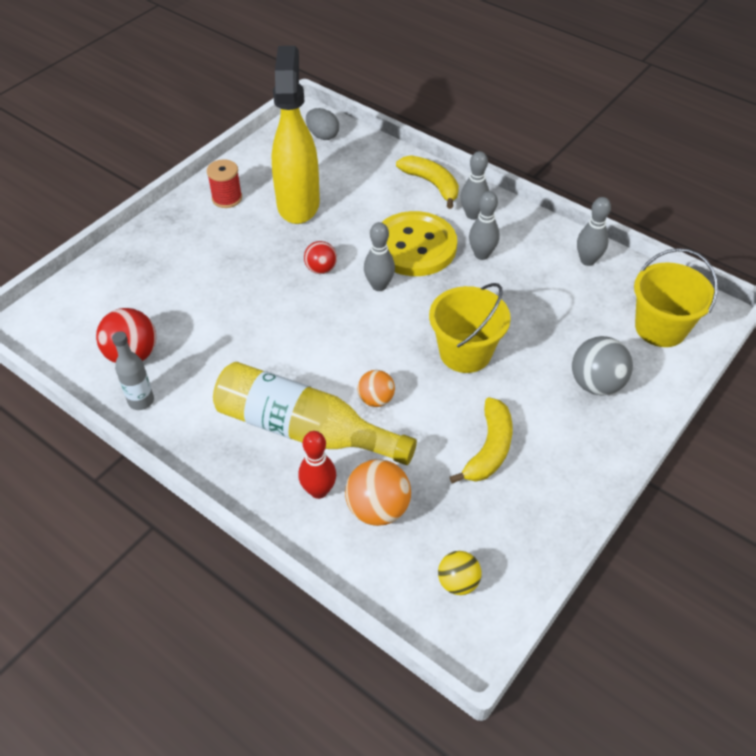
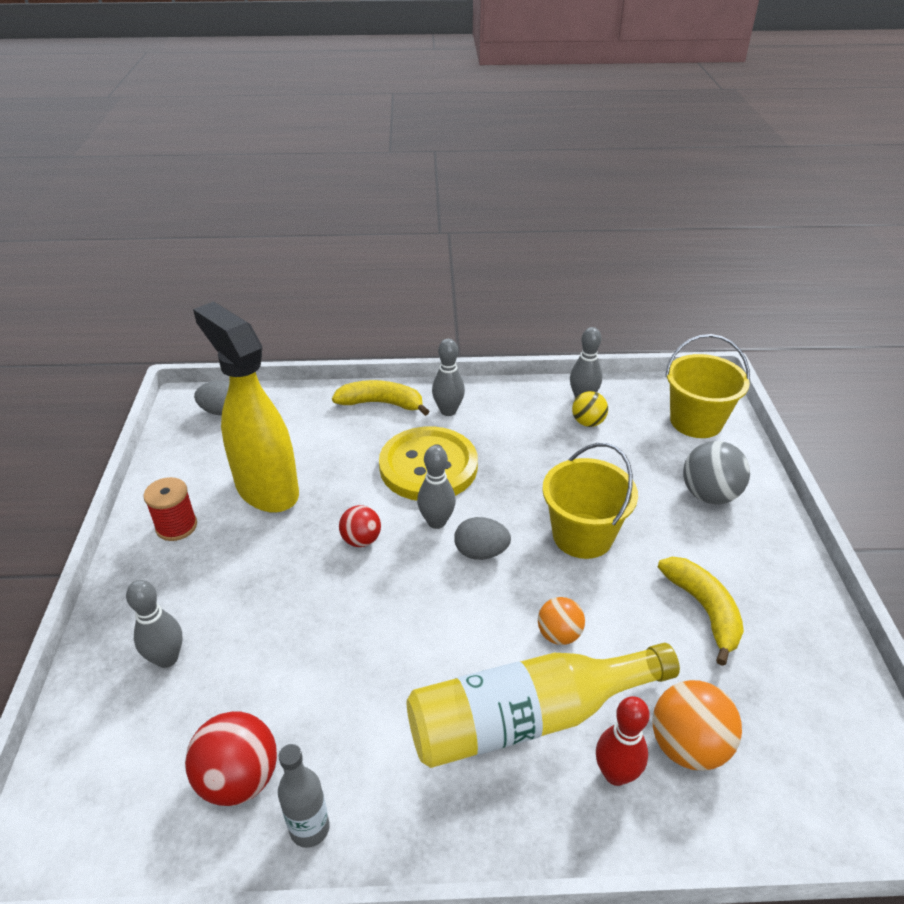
camera: 40 degrees left, 10 degrees down
(385, 321) = (481, 552): none -> grey egg
(458, 582) = (833, 761): yellow ball -> yellow ball (588, 422)
(481, 254) = (495, 441): grey bowling pin -> grey bowling pin (167, 658)

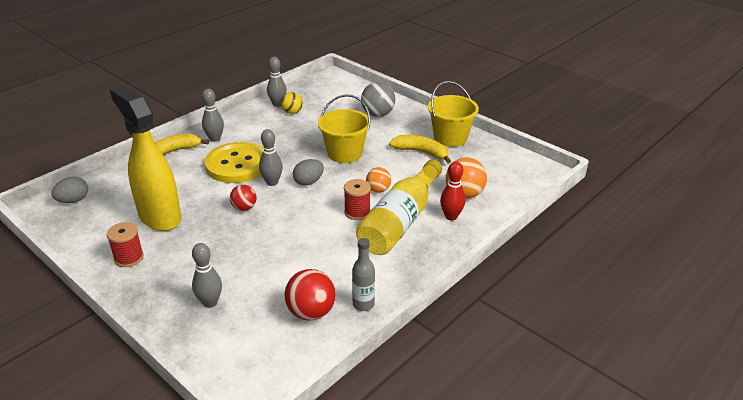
camera: 45 degrees left, 5 degrees down
(266, 489) = (159, 217): yellow spray bottle -> yellow spray bottle turned 45 degrees clockwise
(485, 652) = (357, 212): none -> red spool
(696, 421) = (340, 90): yellow bucket -> yellow bucket (450, 138)

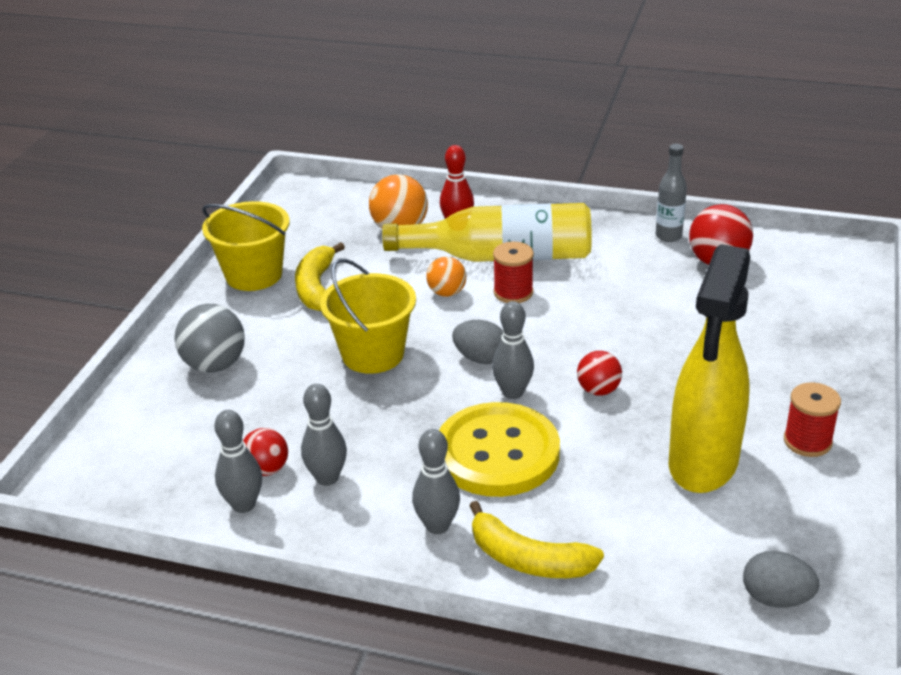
camera: 115 degrees left, 0 degrees up
(210, 302) = (788, 332): grey bowling pin -> grey bowling pin (327, 478)
(292, 112) = (267, 469): yellow ball -> red ball

